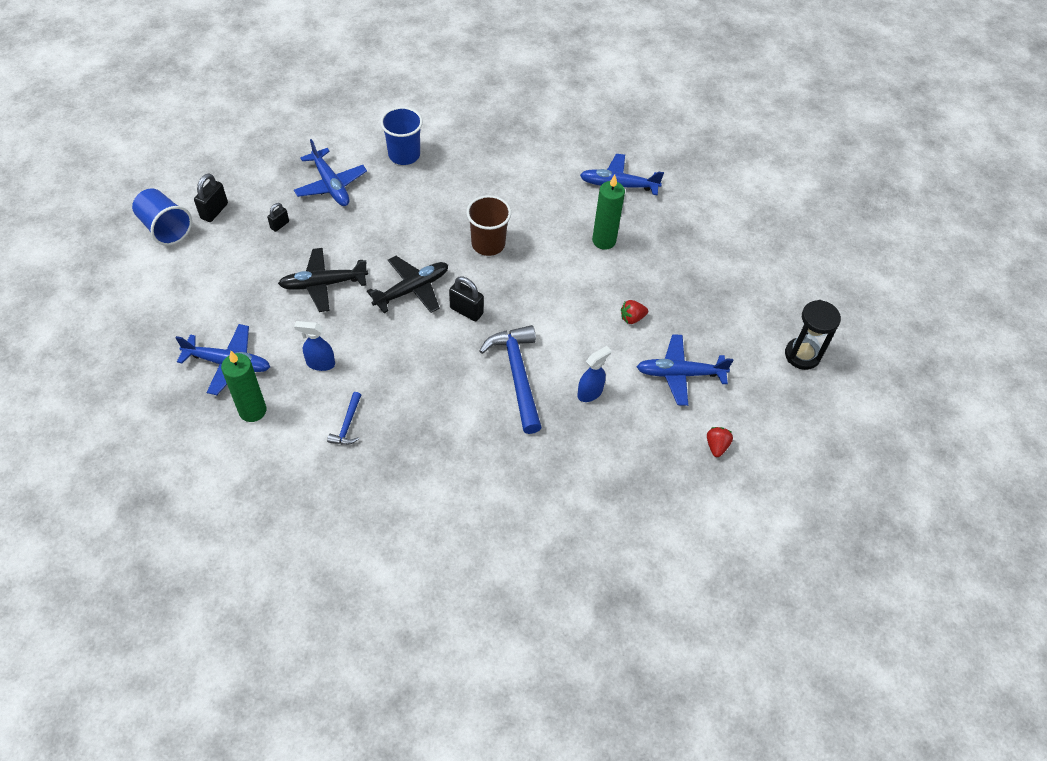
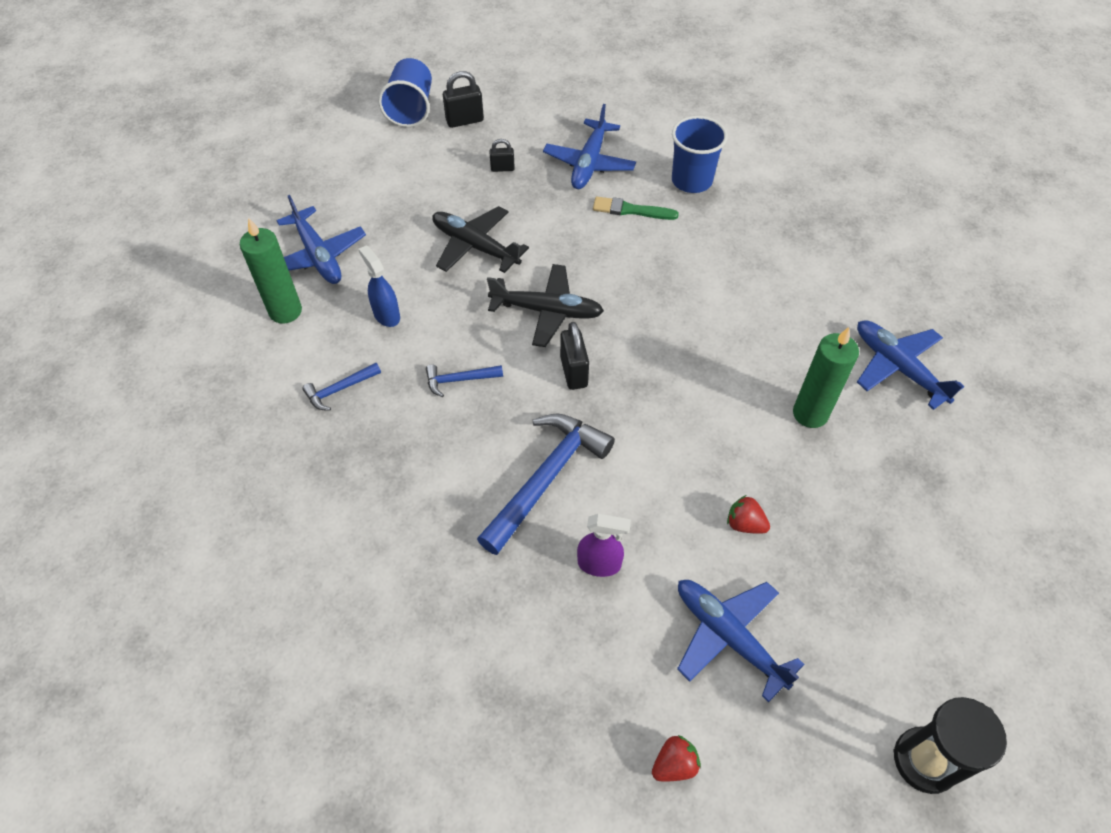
camera: 50 degrees right, 0 degrees up
(390, 196) = (631, 210): none -> green brush
(410, 364) = (459, 380): none -> blue hammer
(488, 244) = (675, 323): brown cup -> none
(590, 392) = (599, 564): blue spray bottle -> purple spray bottle

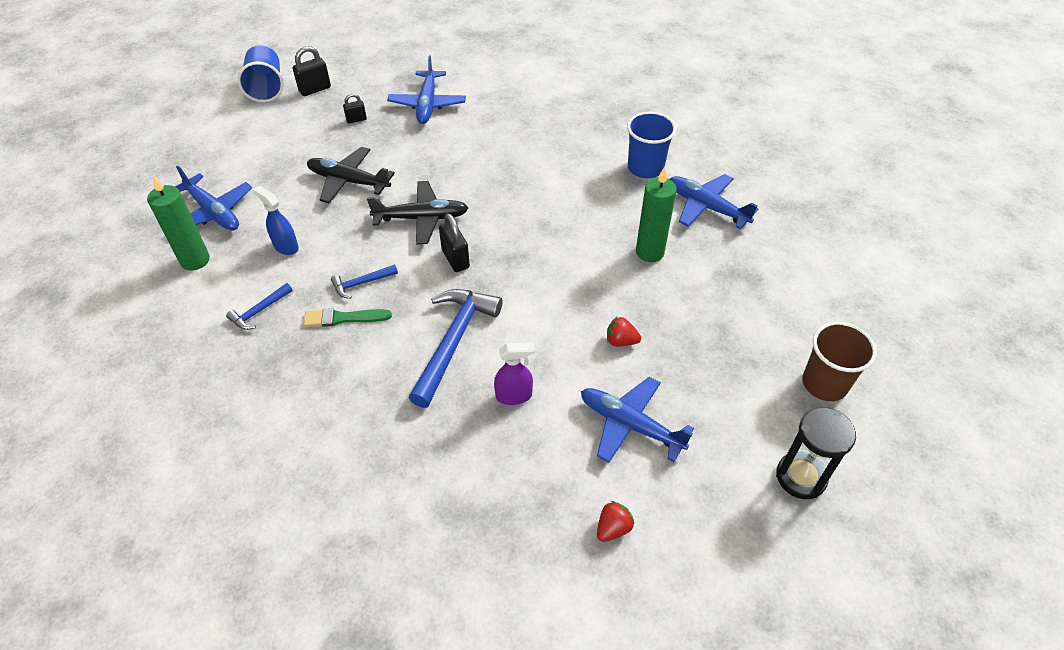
camera: 15 degrees left, 5 degrees down
(631, 210) = (471, 132): green brush -> green brush (344, 318)
(691, 180) = (513, 103): blue cup -> blue cup (645, 168)
(989, 643) = (824, 383): none -> brown cup

